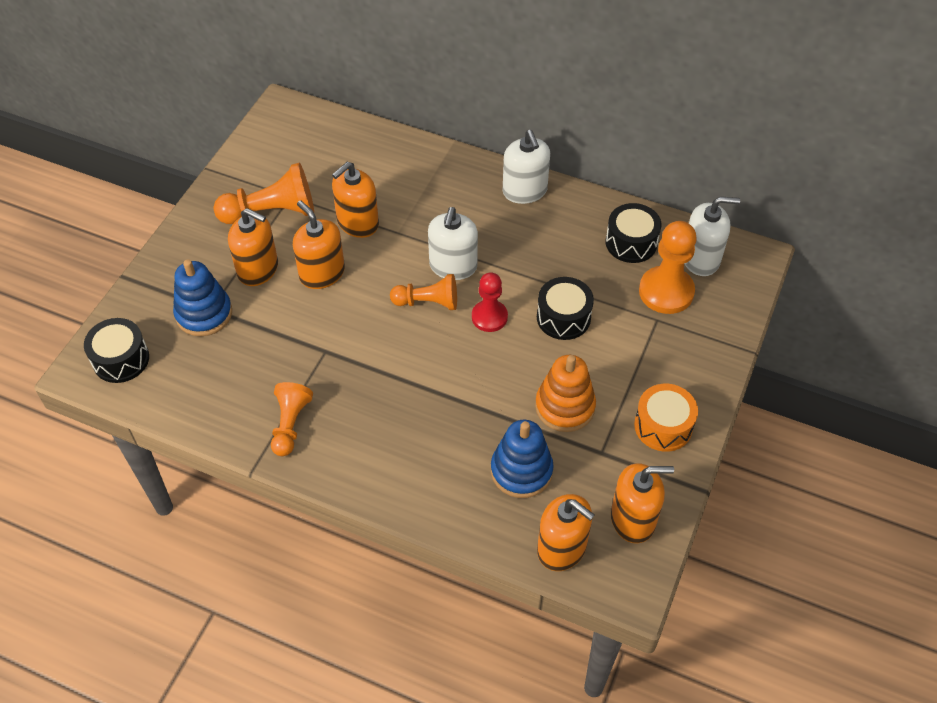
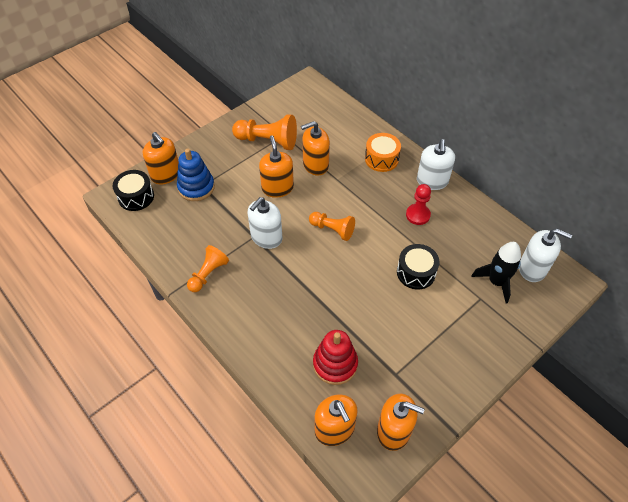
camera: 25 degrees right, 0 degrees up
(258, 269) = (241, 172): orange soap dispenser -> orange soap dispenser (166, 174)
(453, 266) = (360, 212): white soap dispenser -> white soap dispenser (266, 237)
(489, 317) = (367, 254): red pawn -> red pawn (418, 215)
(521, 471) = (335, 364): blue stacking toy -> red stacking toy
(565, 407) = (386, 333): orange stacking toy -> none
(631, 242) = (488, 240): black drum -> none
(663, 426) = (448, 374): orange drum -> orange drum (381, 159)
(666, 292) = (496, 282): orange pawn -> black rocket

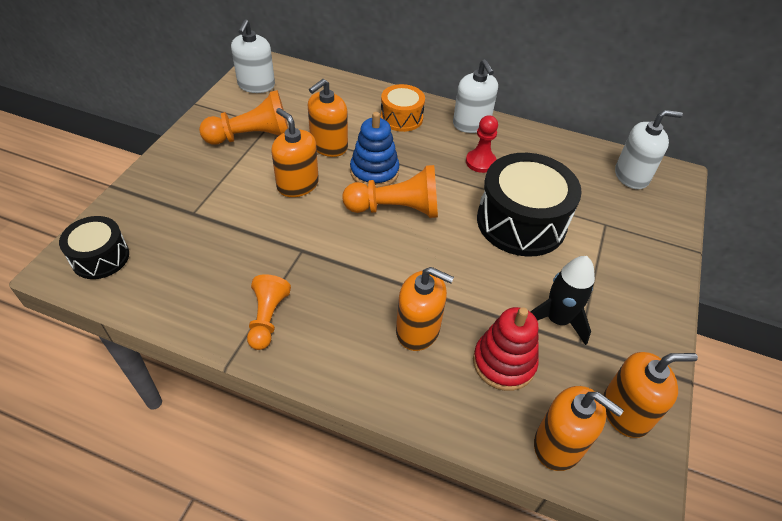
camera: 30 degrees left, 5 degrees down
(166, 174) = (131, 216): orange soap dispenser -> orange soap dispenser (418, 330)
(196, 187) = (186, 217): blue stacking toy -> blue stacking toy (374, 172)
(266, 237) = (319, 245): white soap dispenser -> white soap dispenser (256, 85)
(332, 230) = (396, 209): orange pawn -> orange pawn, size x1.54
(416, 272) = (521, 222): black drum -> black drum, size x1.79
(496, 282) = (608, 201): black rocket -> black rocket (557, 320)

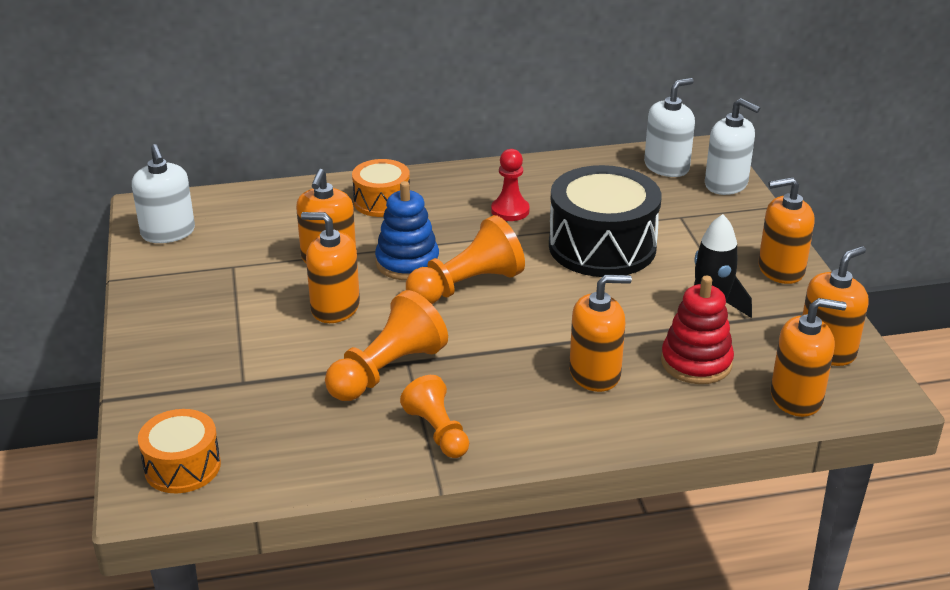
camera: 30 degrees left, 15 degrees down
(100, 257) = (182, 466): black drum -> orange drum
(252, 137) = (226, 285): orange pawn -> orange pawn (387, 370)
(471, 124) = (464, 179): white soap dispenser -> white soap dispenser (726, 184)
(649, 312) = (780, 269): none -> orange soap dispenser

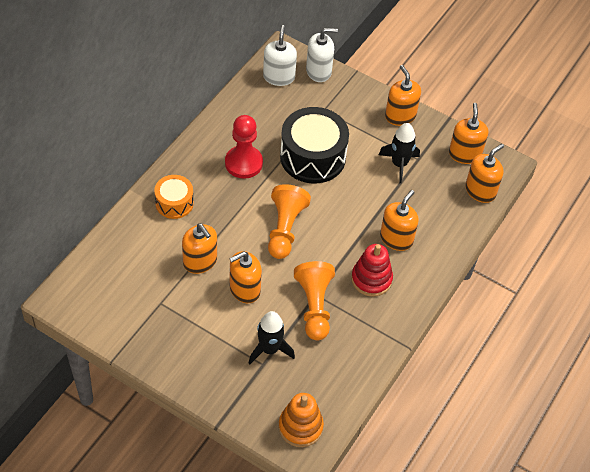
camera: 50 degrees left, 20 degrees up
(168, 232) = (95, 308): white soap dispenser -> none
(182, 466) = (300, 427): orange drum -> orange stacking toy
(272, 374) = (269, 349): none -> black rocket
(407, 263) = (240, 235): blue stacking toy -> none
(437, 432) = (374, 321): orange pawn -> none
(510, 211) = (243, 163): red pawn -> red pawn, size x1.54
(696, 362) = (426, 200): red stacking toy -> red stacking toy (371, 279)
(780, 269) = (400, 116): orange soap dispenser -> orange soap dispenser turned 120 degrees clockwise

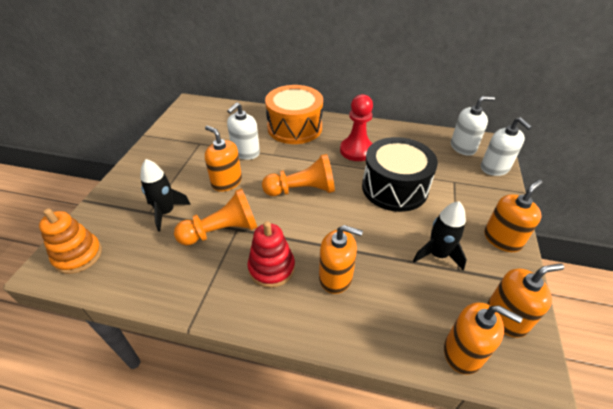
camera: 75 degrees right, 10 degrees down
(174, 203) = (294, 127): orange drum -> orange drum, size x1.79
(200, 261) = (245, 152): orange soap dispenser -> white soap dispenser

